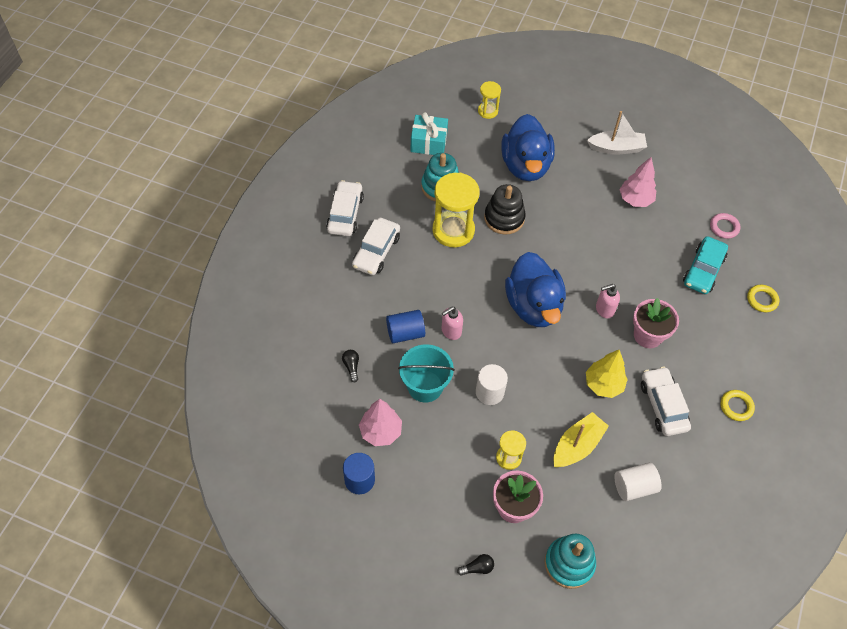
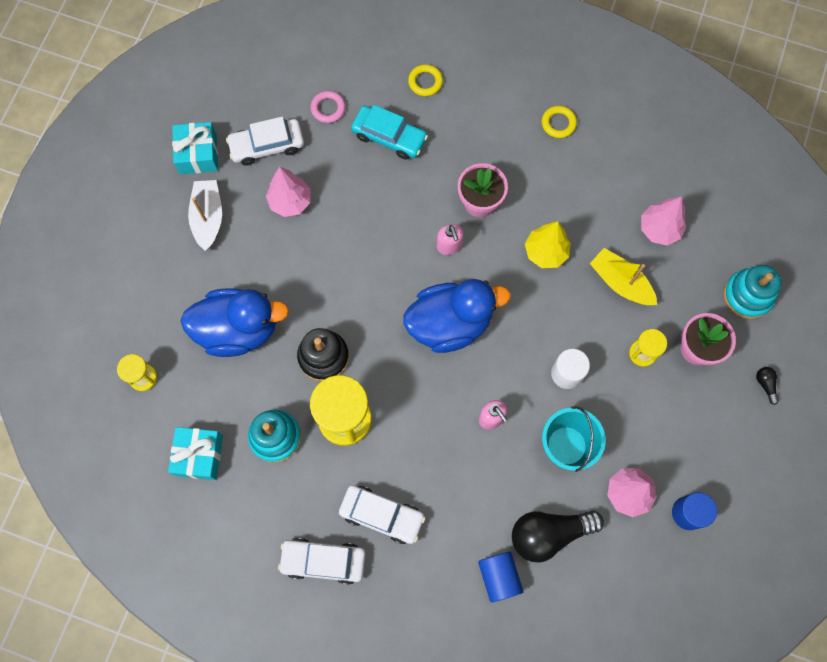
camera: 90 degrees left, 15 degrees up
(351, 367) = (549, 533): black light bulb -> black light bulb, size x2.40
(405, 333) = (498, 472): blue cylinder -> blue cylinder (499, 577)
(634, 487) = (659, 229): white cylinder -> pink tree
(663, 405) = (564, 194): white car -> white car (267, 146)
(670, 142) = (198, 154): none -> turquoise gift

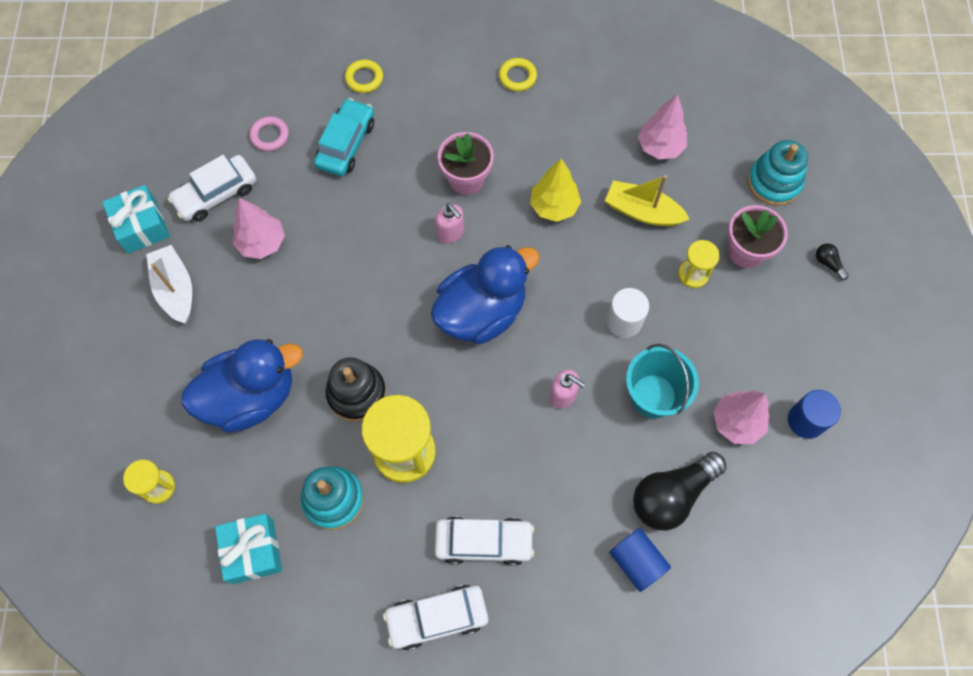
camera: 20 degrees left, 5 degrees down
(389, 137) = (346, 144): turquoise car -> turquoise car turned 75 degrees counterclockwise

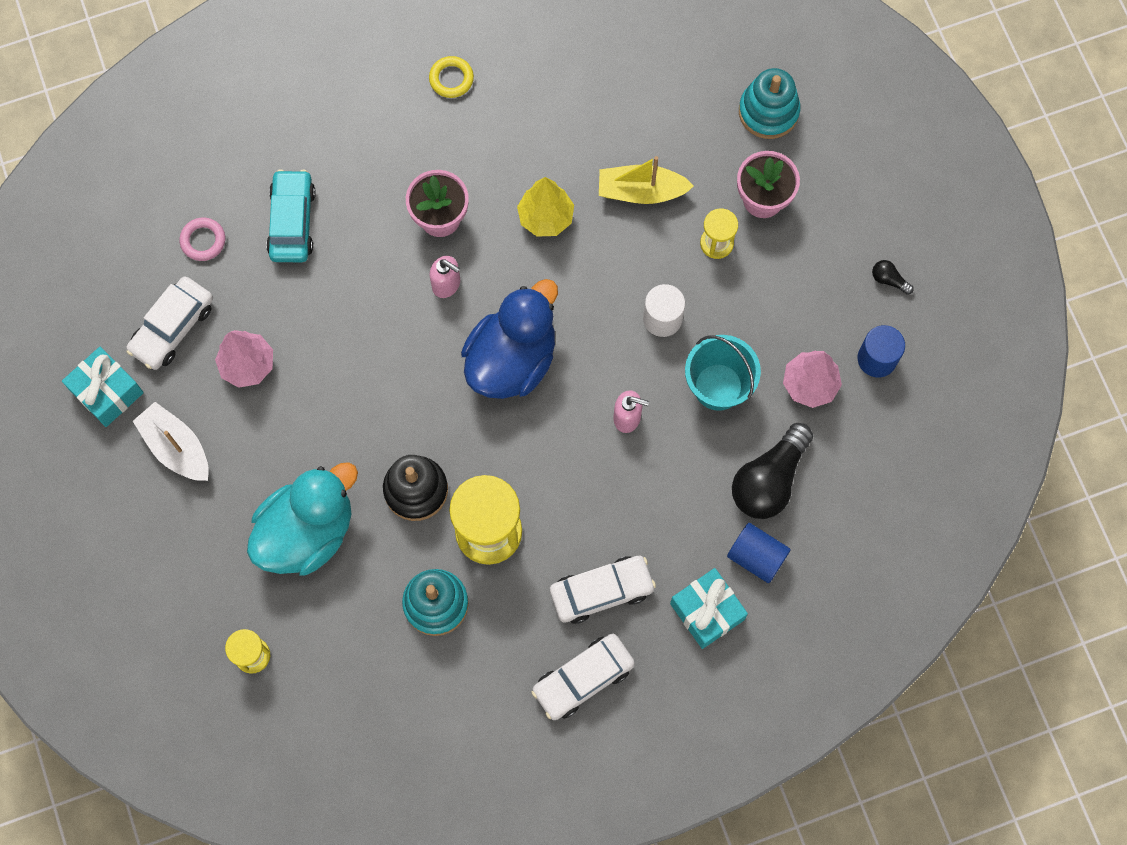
camera: 20 degrees left, 5 degrees up
(251, 397) = (307, 532): blue duck -> turquoise duck
(253, 551) = (376, 682): turquoise gift -> turquoise gift (707, 611)
(364, 78) = (280, 137): yellow ring -> none
(660, 147) = (635, 110): pink tree -> none
(828, 263) = (851, 184): black light bulb -> black light bulb (889, 280)

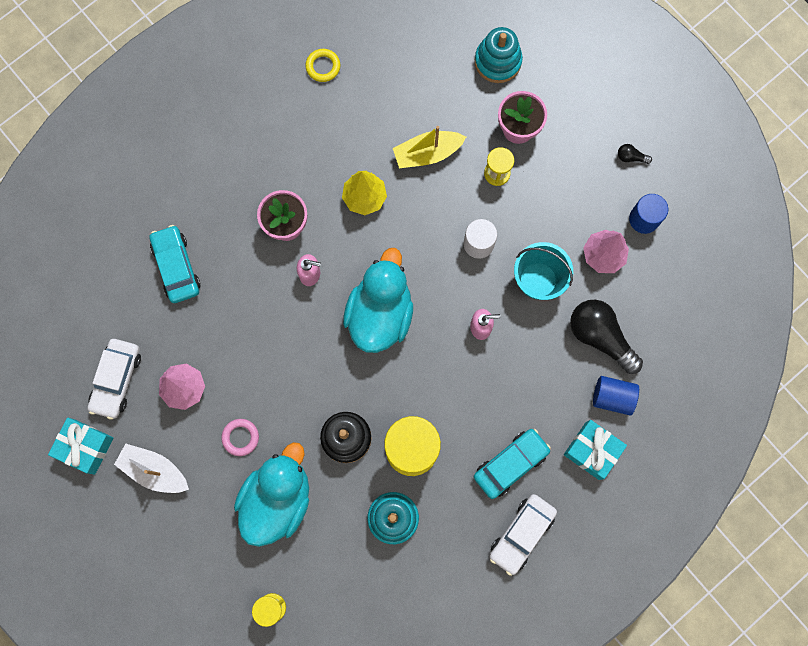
camera: 20 degrees left, 5 degrees up
(203, 241) = (114, 305): pink ring -> pink ring (240, 437)
(451, 79) = (255, 116): yellow ring -> yellow ring (323, 67)
(512, 359) = (380, 314): blue duck -> turquoise duck
(601, 591) = (510, 464): white car -> turquoise car
(769, 480) = (600, 337): black light bulb -> black light bulb turned 120 degrees clockwise

